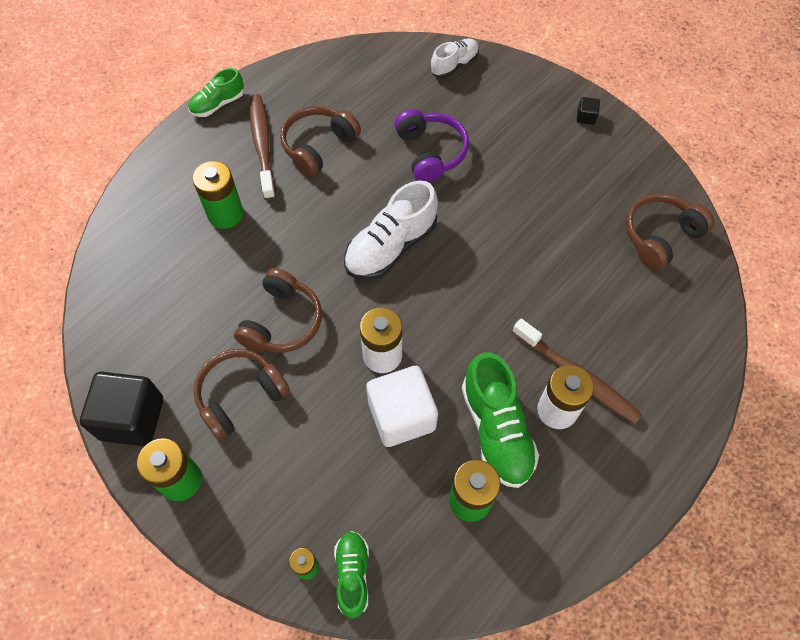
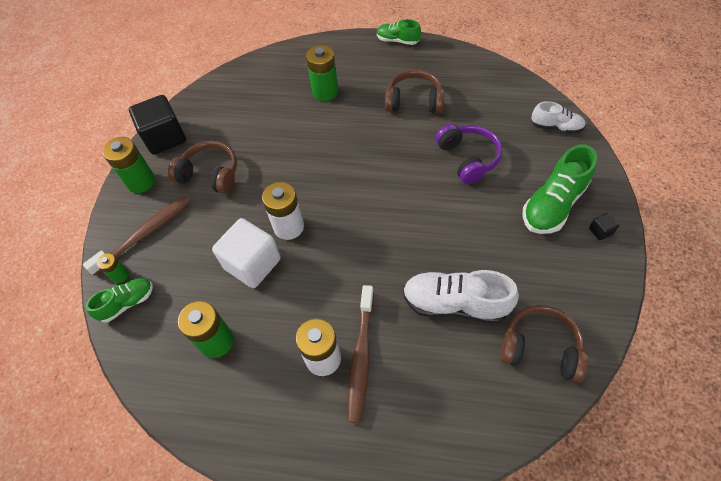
camera: 60 degrees right, 5 degrees down
(262, 145) = (388, 77): brown toothbrush -> brown toothbrush (145, 234)
(282, 321) = (274, 162): brown headphones -> none
(391, 246) = (373, 182): white shoe -> white shoe (455, 304)
(430, 152) = (468, 158): purple headphones -> purple headphones turned 60 degrees counterclockwise
(496, 429) = (280, 327): green shoe -> green shoe (553, 204)

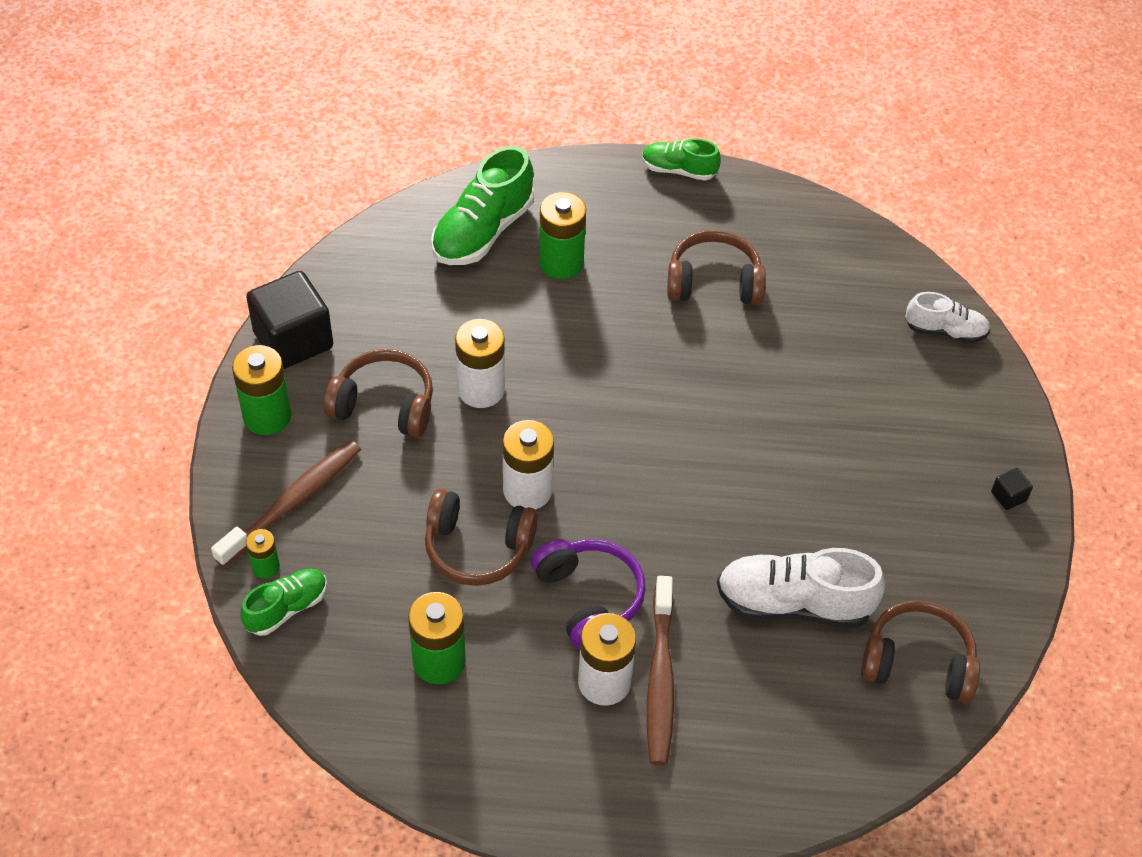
camera: 10 degrees left, 5 degrees down
(252, 264) = (477, 548): white cube -> brown headphones
(269, 165) = (481, 390): none -> white battery
(468, 158) = (806, 381): purple headphones -> purple headphones (589, 598)
(553, 204) = (939, 456): green shoe -> green shoe (483, 231)

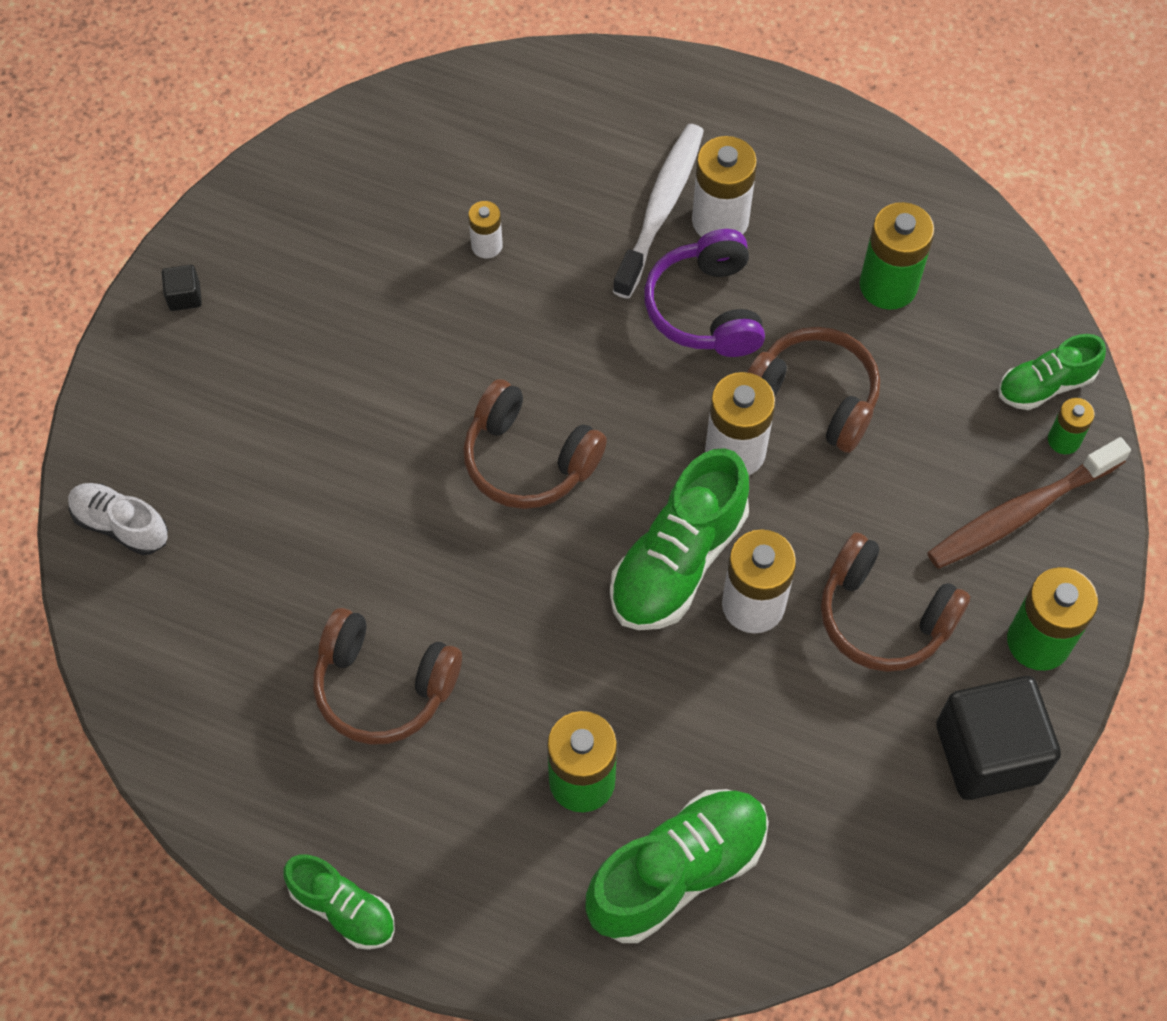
camera: 160 degrees left, 10 degrees up
(544, 404) = (678, 561): none -> green shoe
(660, 678) = (660, 209): brown toothbrush -> white toothbrush
(794, 603) = (486, 245): white shoe -> white battery
(918, 662) = (389, 156): brown headphones -> brown headphones (528, 460)

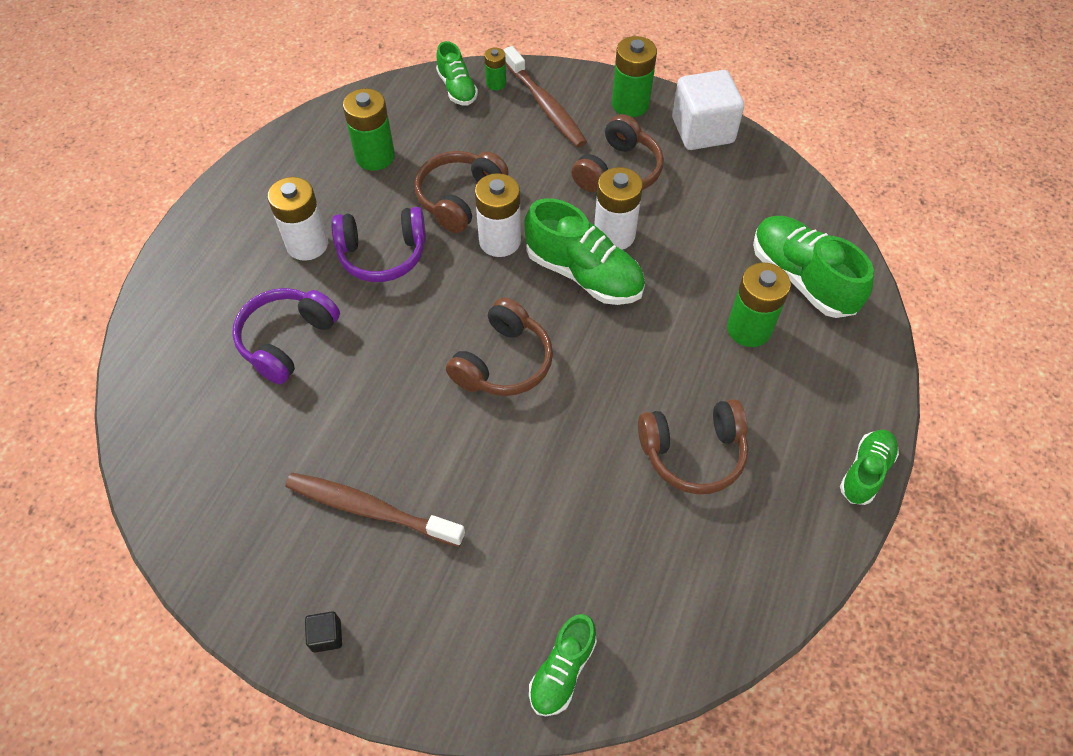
camera: 90 degrees left, 5 degrees down
(121, 525) = (562, 670): white shoe -> green shoe
(328, 326) = (371, 510): none -> brown toothbrush
(383, 686) = (693, 453): brown headphones -> brown headphones turned 60 degrees clockwise
(486, 245) = (307, 393): white battery -> none
(564, 216) = (287, 340): none -> purple headphones
(660, 209) = (291, 279): white toothbrush -> none
(988, 753) = (702, 130): black cube -> white cube

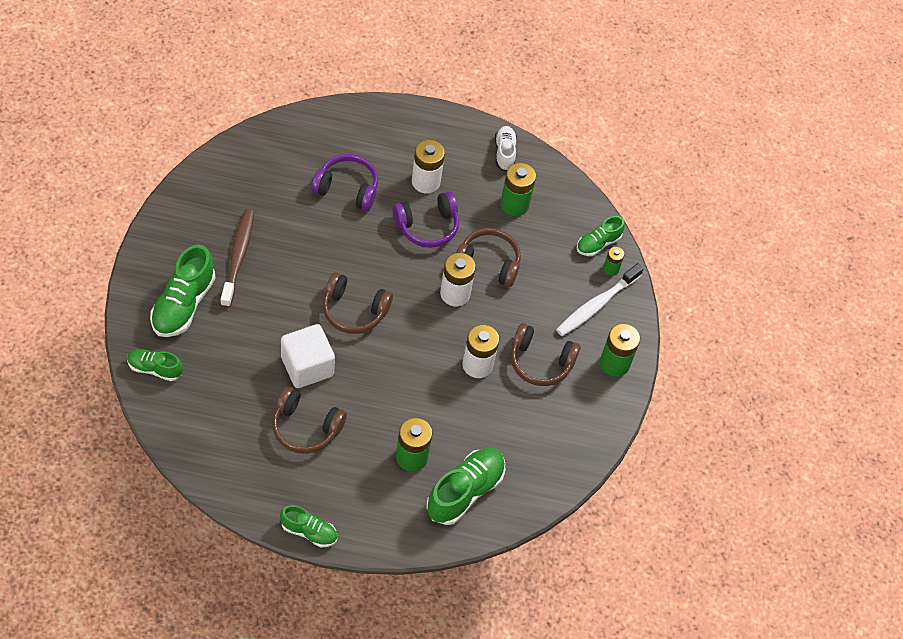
camera: 70 degrees right, 0 degrees up
(289, 153) = (504, 153): none -> white shoe
(326, 636) = (160, 251): black cube -> none
(382, 254) = (427, 226): purple headphones -> purple headphones turned 90 degrees counterclockwise
(545, 105) = (597, 305): brown toothbrush -> white toothbrush
(584, 274) = (437, 349): green shoe -> green shoe (183, 304)
(693, 453) = (305, 427): brown headphones -> brown headphones turned 45 degrees counterclockwise
(702, 130) = (599, 417): white cube -> white cube (307, 366)

